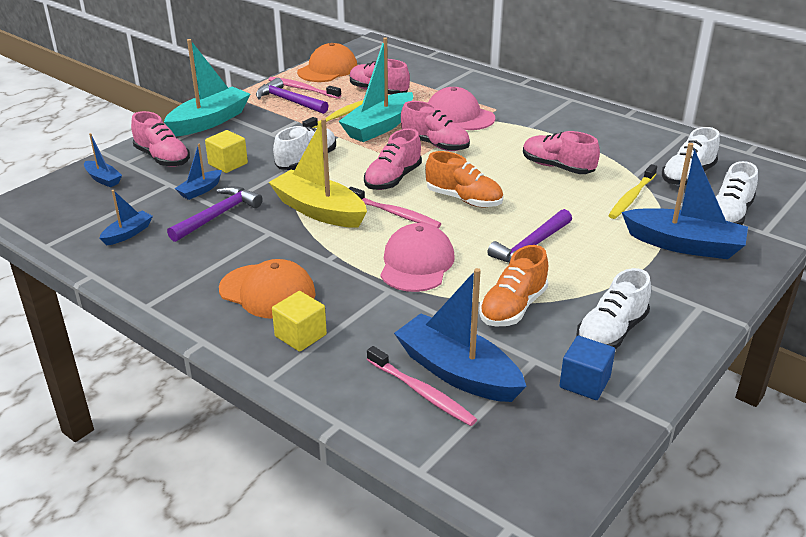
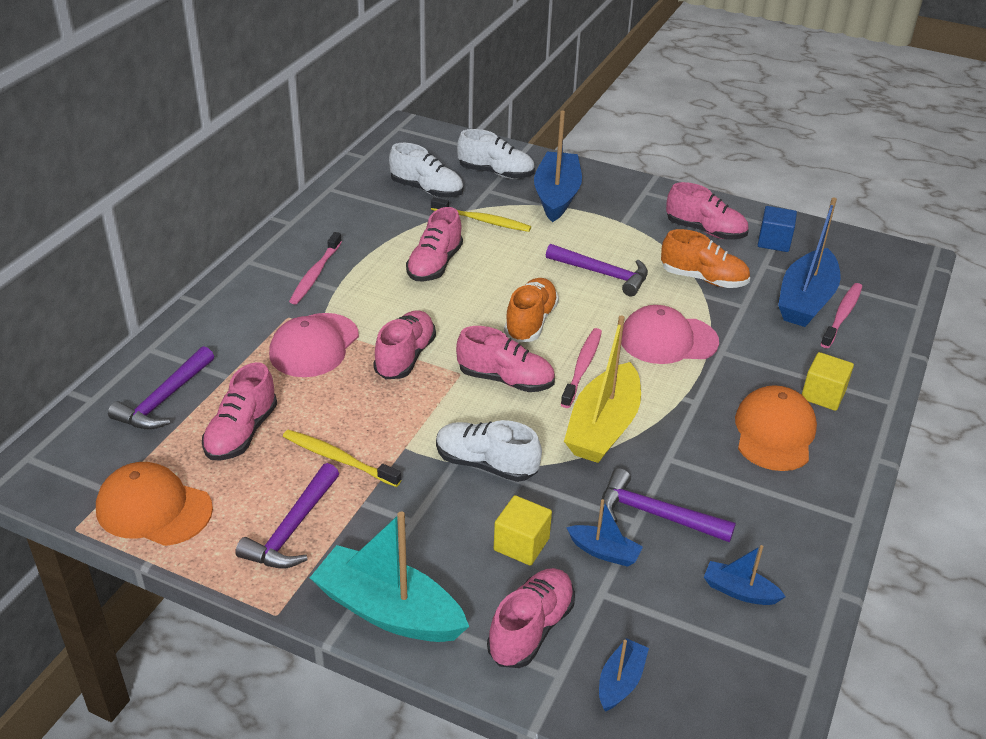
camera: 105 degrees left, 5 degrees up
(302, 89) = (241, 523): pink toothbrush -> pink toothbrush (315, 274)
(379, 127) = (366, 413): turquoise boat -> none
(420, 73) = (165, 399): none -> purple hammer
(611, 332) = (705, 231): white shoe -> pink shoe

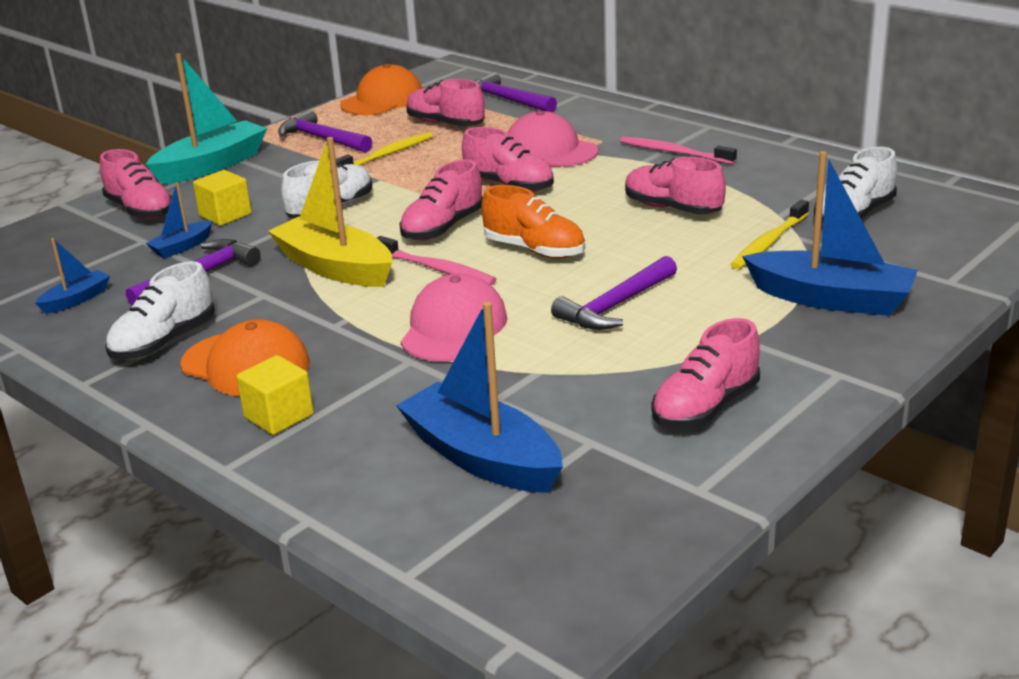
camera: 110 degrees right, 10 degrees down
(496, 173) = (902, 262): white shoe -> white shoe (164, 341)
(620, 681) = (58, 237): blue boat -> none
(703, 279) = (575, 379): orange shoe -> none
(774, 242) = (655, 468): blue cube -> none
(842, 315) = (429, 482): pink toothbrush -> none

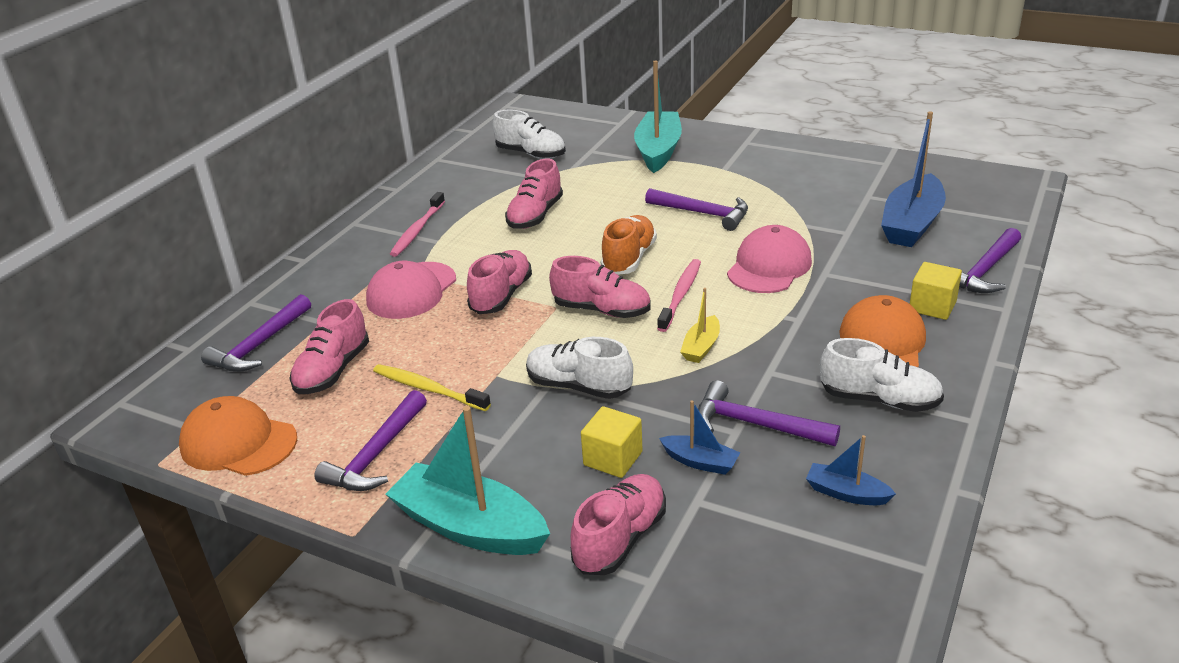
camera: 105 degrees left, 5 degrees up
(316, 481) = (984, 271): none -> purple hammer
(335, 267) = (701, 347): yellow boat -> yellow boat, size x0.49
(454, 328) = (769, 266): pink cap -> pink cap turned 120 degrees clockwise
(705, 407) = (807, 171): pink shoe -> none
(768, 243) = (585, 176): yellow toothbrush -> none
(831, 299) = (658, 151): blue boat -> turquoise boat

